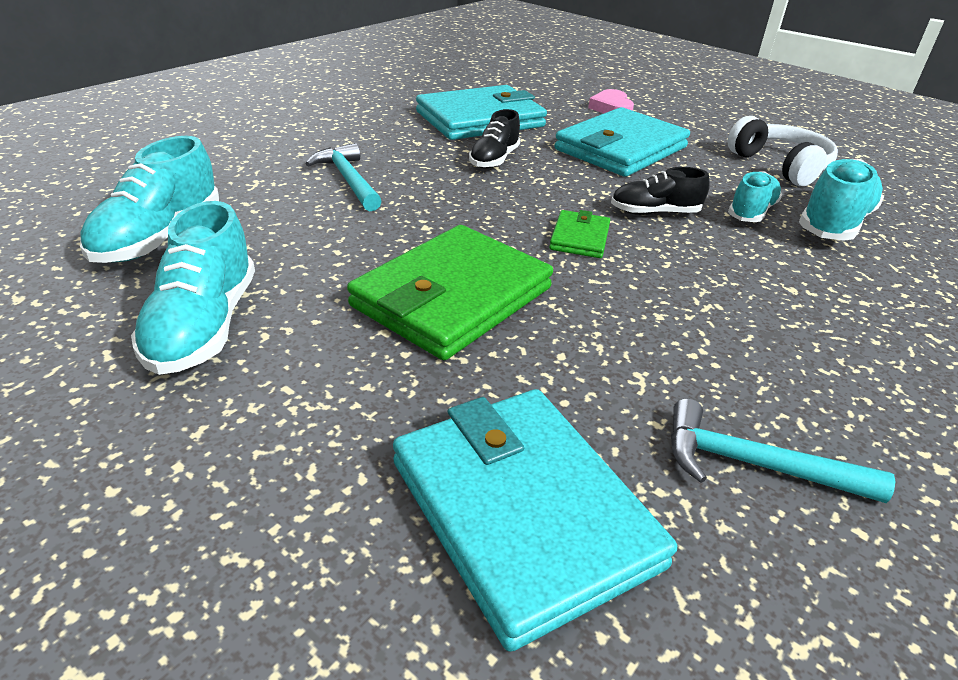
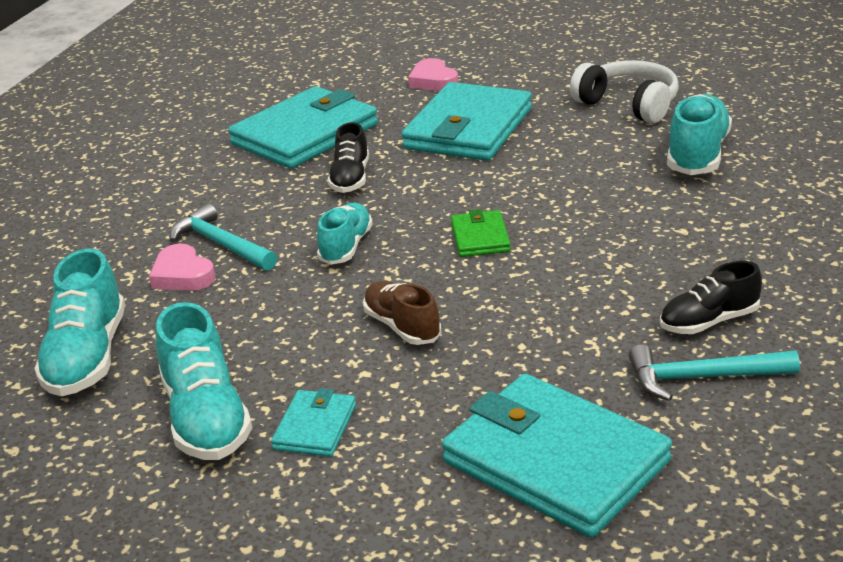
camera: 15 degrees left, 5 degrees down
(294, 372) = (315, 427): none -> turquoise wallet
(296, 194) = (182, 275): none -> pink heart
(452, 297) = (402, 327): green wallet -> brown shoe
(654, 213) = (534, 191): black shoe -> black shoe (708, 322)
(751, 212) = (621, 164): turquoise shoe -> turquoise shoe (346, 246)

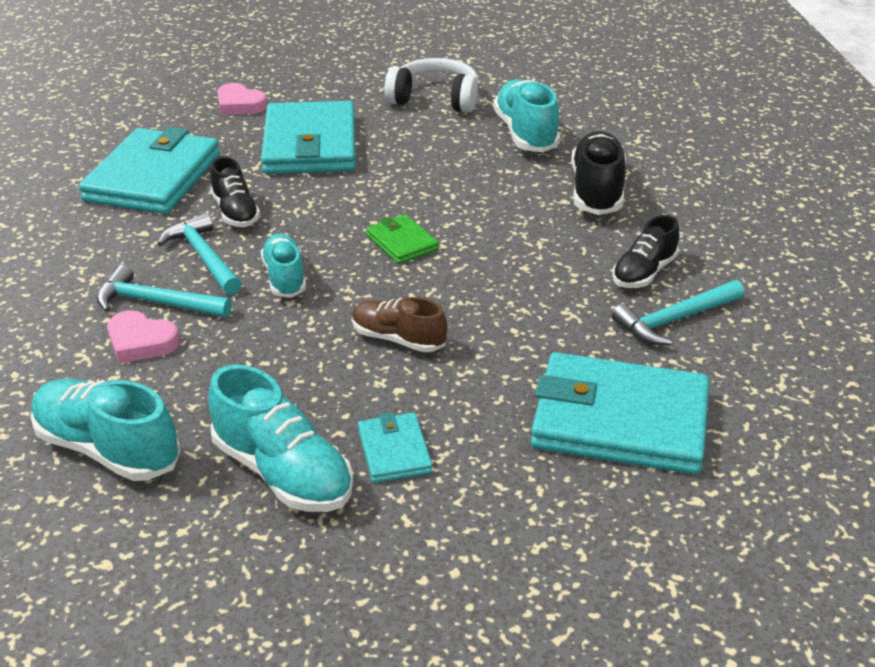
camera: 30 degrees left, 5 degrees up
(87, 357) = (107, 449): turquoise shoe -> turquoise shoe turned 150 degrees clockwise
(292, 213) = (204, 257): none -> turquoise hammer
(727, 227) = (596, 191): none -> black shoe

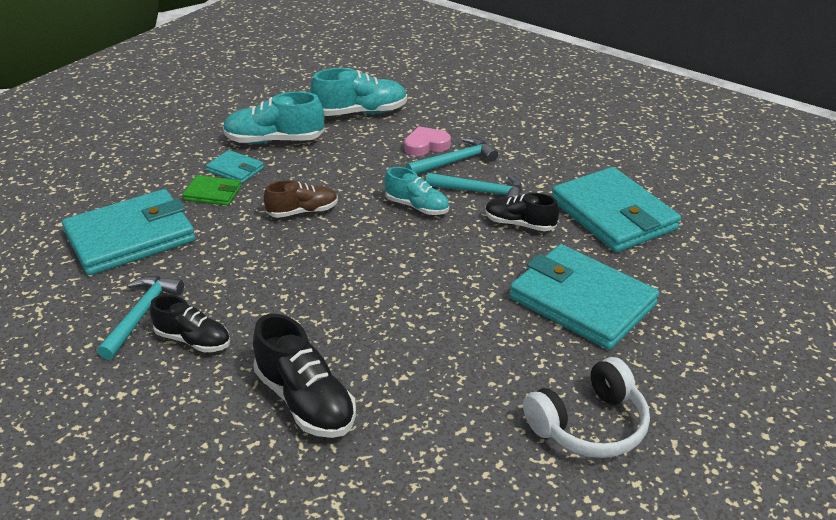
camera: 135 degrees right, 0 degrees up
(239, 105) = (705, 304): pink heart -> none
(401, 242) = (387, 265): green wallet -> green wallet (213, 193)
(525, 133) = (447, 434): turquoise shoe -> none
(644, 273) = (193, 340): black shoe -> black shoe turned 120 degrees clockwise

